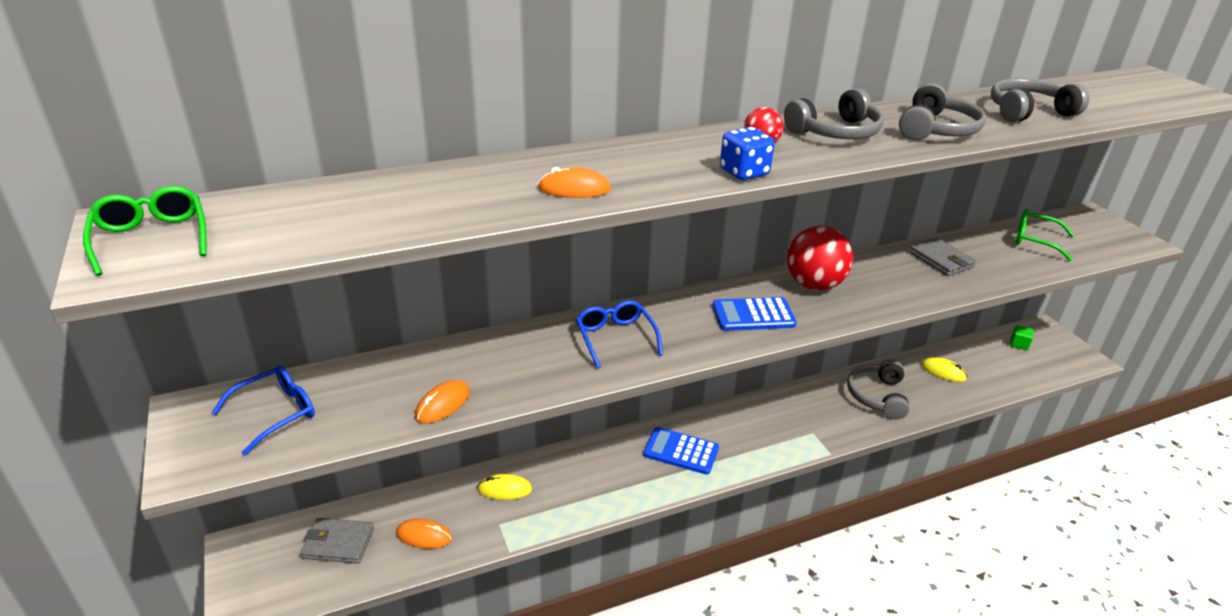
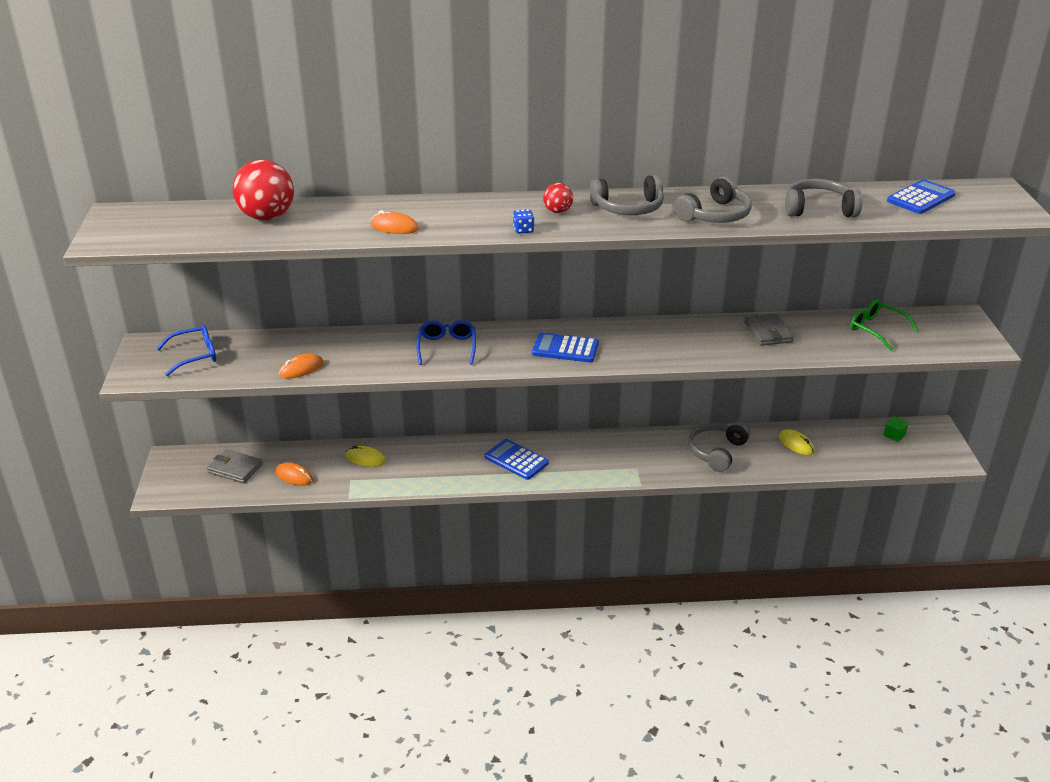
camera: 20 degrees right, 0 degrees up
(152, 238) = (127, 225): green glasses -> none
(744, 172) = (523, 230): blue dice -> blue dice, size x0.64
(814, 285) = (635, 334): red ball -> red ball (267, 217)
(1103, 91) = (921, 198): none -> blue calculator

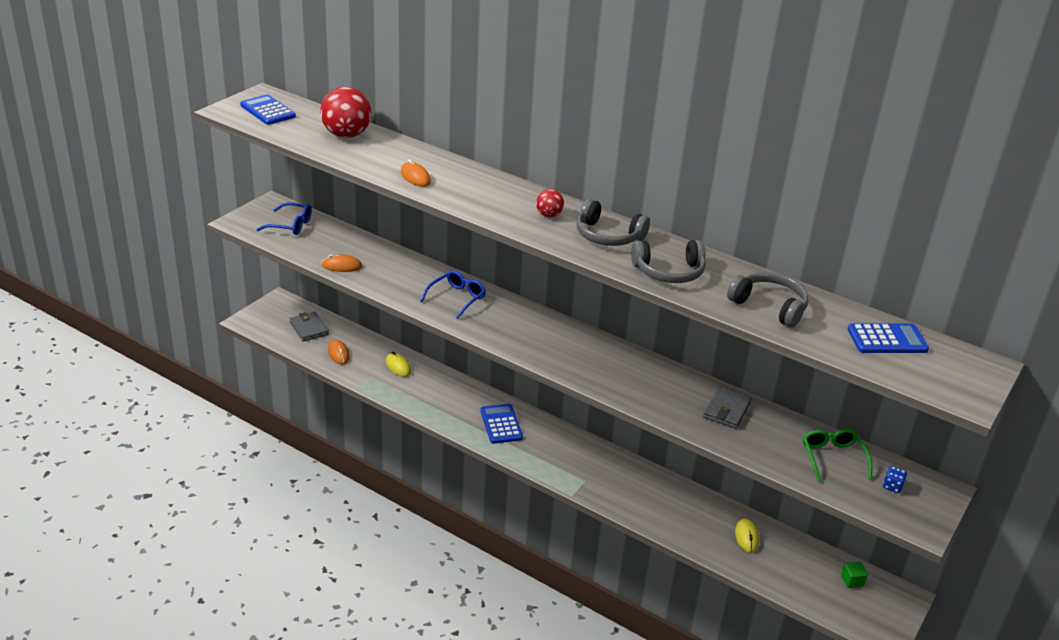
camera: 35 degrees right, 0 degrees up
(523, 230) = (500, 218): blue dice -> blue dice (892, 486)
(565, 349) = (541, 341): blue calculator -> blue calculator (268, 111)
(716, 452) = (667, 505): grey headphones -> none

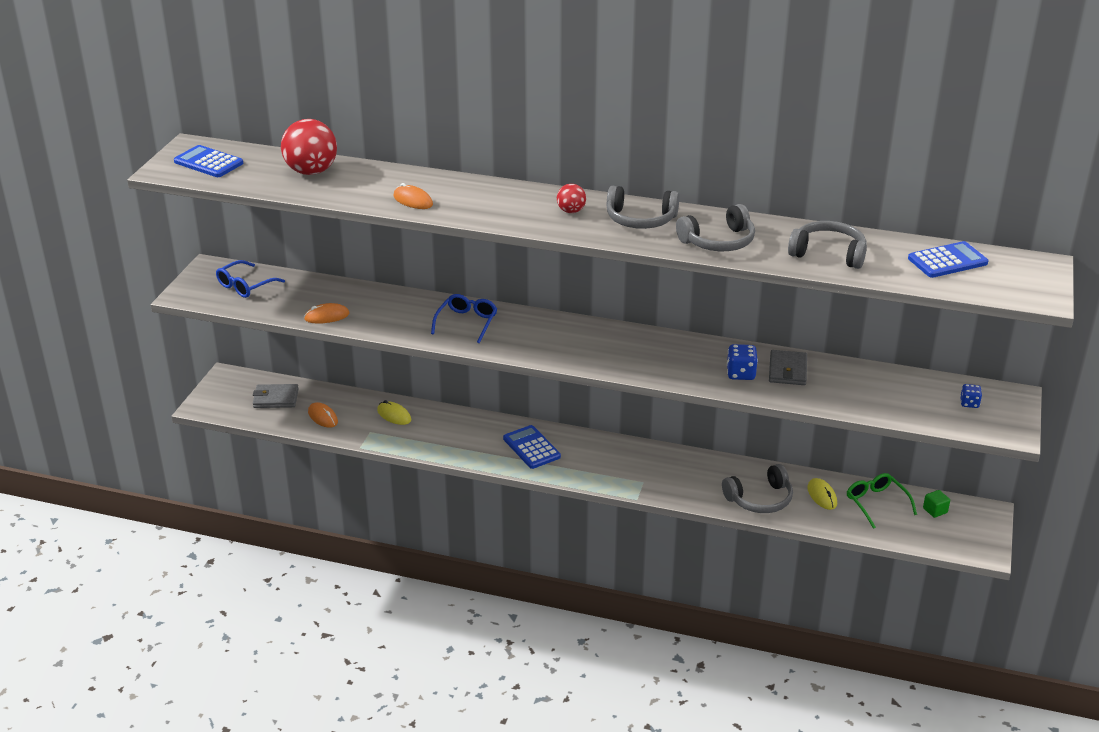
camera: 15 degrees left, 0 degrees up
(291, 225) = (245, 286): blue glasses -> blue glasses turned 135 degrees clockwise
(309, 328) = (276, 398): grey wallet -> grey wallet turned 45 degrees counterclockwise
(680, 403) = (741, 374): none -> blue dice
(685, 525) = (760, 499): none -> grey headphones
(833, 457) = (905, 390): green glasses -> green glasses (876, 503)

